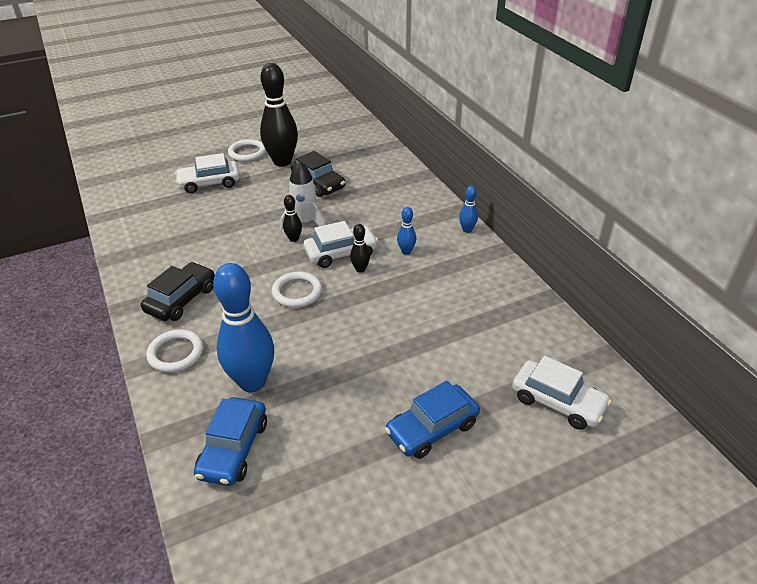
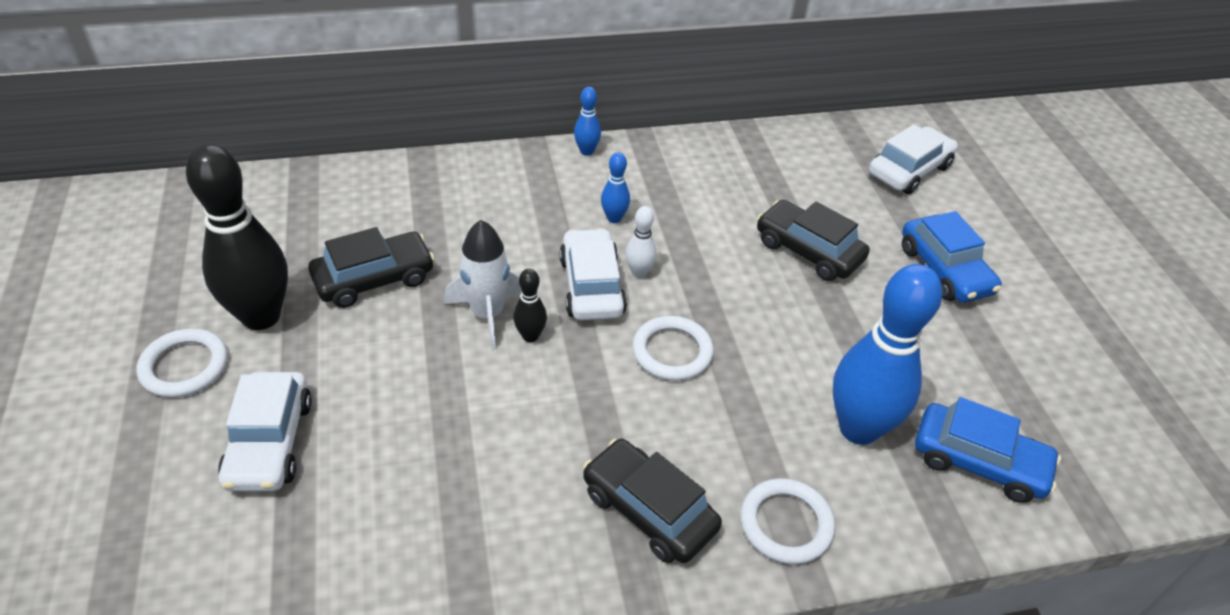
camera: 80 degrees left, 5 degrees up
(360, 269) = (639, 272): black bowling pin -> white bowling pin
(417, 345) = (808, 251): none -> black car

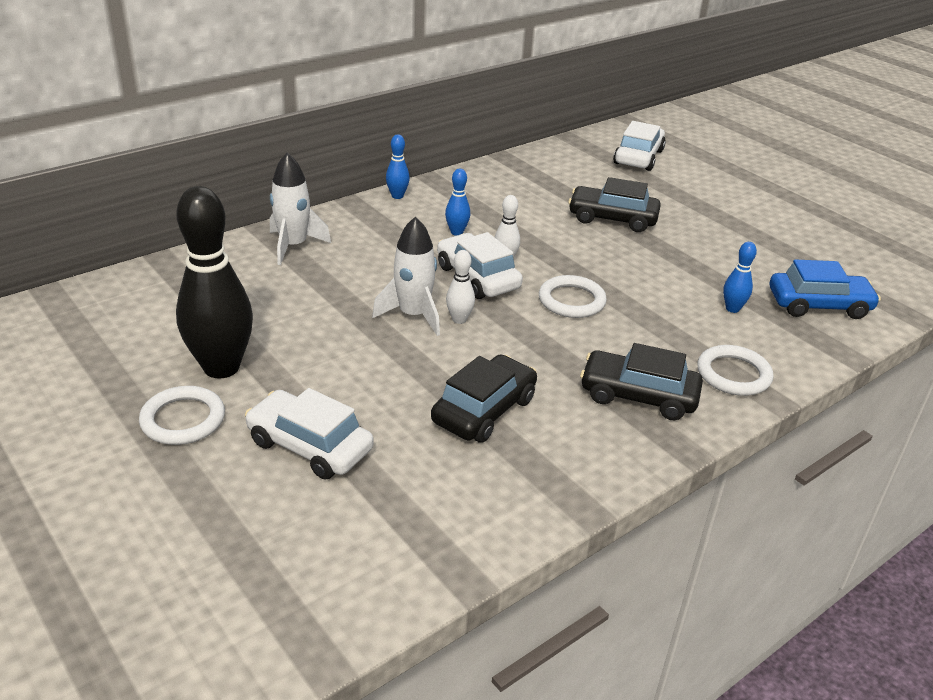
camera: 25 degrees left, 10 degrees down
(269, 442) = (309, 446): white car -> white car turned 150 degrees clockwise
(374, 279) = (298, 317): black car -> black car (484, 410)
(435, 187) = (293, 246): none -> white rocket
(530, 336) = (459, 319): black bowling pin -> white bowling pin
(858, 428) = (732, 309): blue bowling pin -> blue bowling pin, size x0.44
(944, 270) = (709, 208): blue car -> none

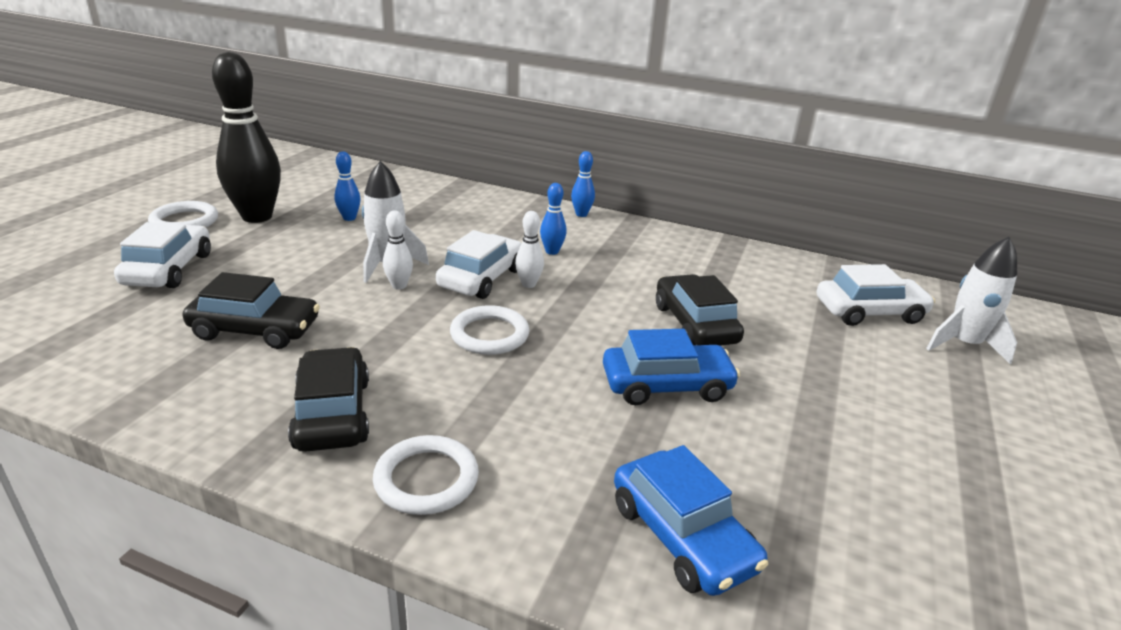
camera: 60 degrees right, 5 degrees down
(293, 246) = (449, 198): white rocket -> white rocket (963, 344)
(679, 256) = (666, 385): none -> blue car
(732, 309) = (585, 451): blue bowling pin -> blue bowling pin (349, 218)

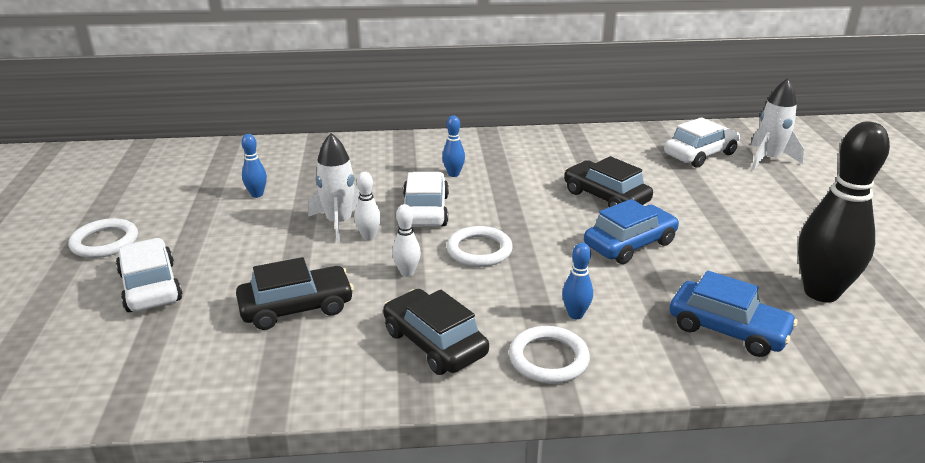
camera: 25 degrees left, 0 degrees up
(257, 217) = (170, 217): black bowling pin -> black bowling pin (821, 292)
(528, 284) = (465, 204): white bowling pin -> white bowling pin (407, 272)
(581, 214) = (442, 138): blue bowling pin -> blue bowling pin (575, 314)

